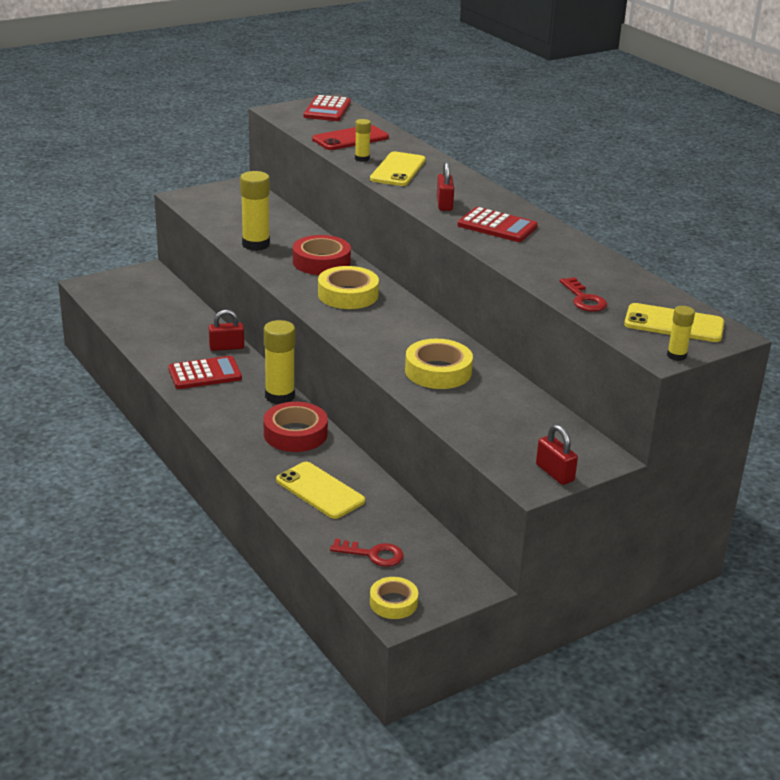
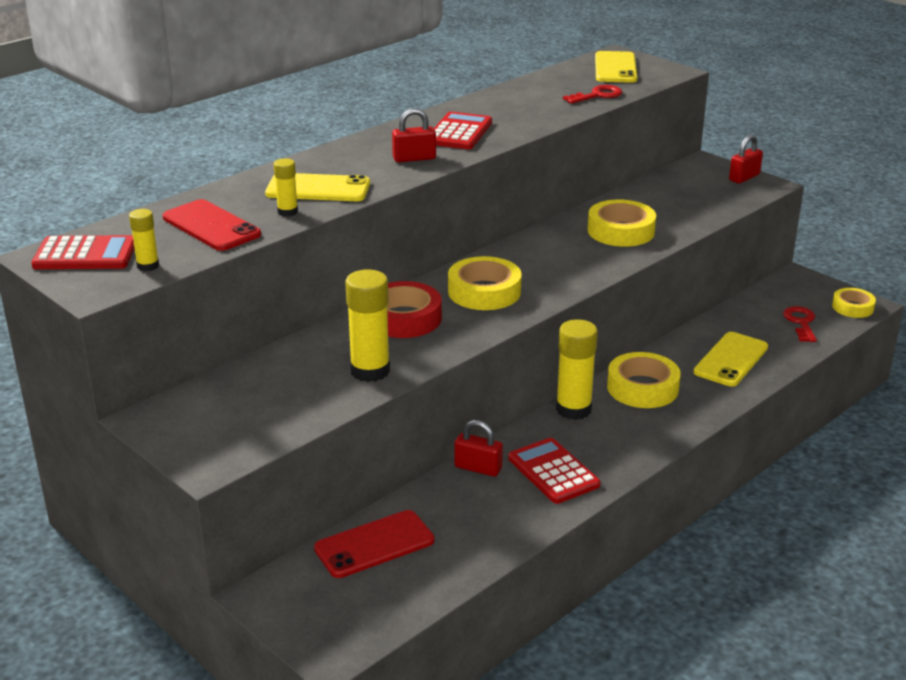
camera: 100 degrees left, 0 degrees up
(169, 304) = (374, 545): none -> red phone
(226, 347) = (478, 468): red padlock -> red padlock turned 45 degrees counterclockwise
(295, 434) = (642, 388): red tape -> yellow tape
(676, 356) = (670, 67): yellow glue stick -> yellow glue stick (148, 266)

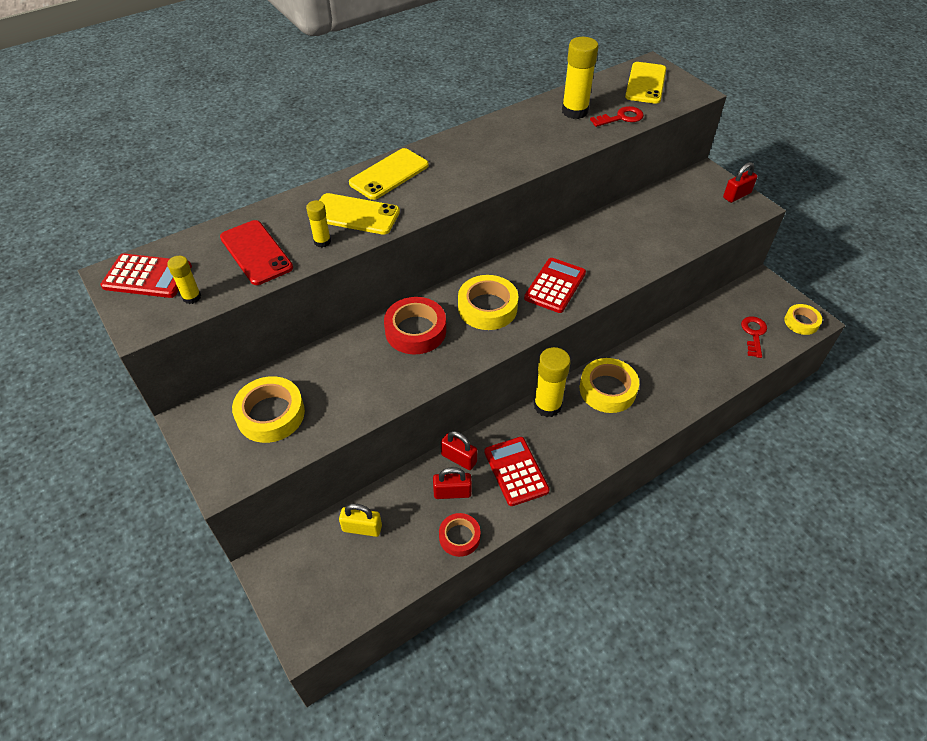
camera: 10 degrees right, 20 degrees up
(370, 371) = (374, 389): yellow glue stick -> yellow glue stick (574, 111)
(374, 545) = (362, 528): red phone -> yellow padlock
(414, 158) = (444, 184): red padlock -> red padlock (452, 492)
(459, 132) = (491, 154): red calculator -> red calculator (555, 286)
(501, 538) = (459, 537): none -> red tape
(621, 231) = (617, 248): yellow tape -> yellow tape (270, 414)
(731, 360) = (686, 368): yellow phone -> yellow phone (389, 174)

